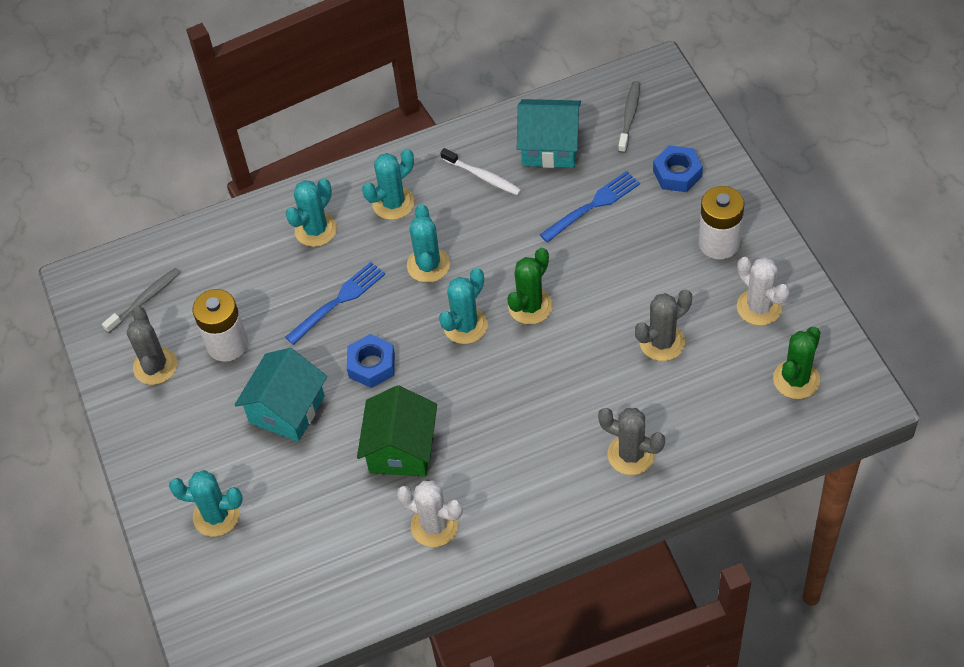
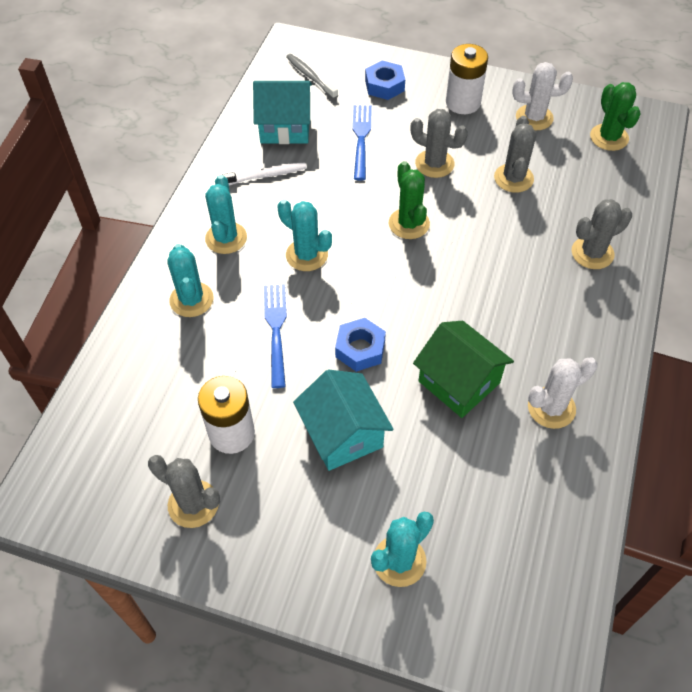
camera: 55 degrees left, 0 degrees up
(144, 300) = (115, 465): grey toothbrush -> none
(465, 326) = (385, 270): turquoise cactus -> none
(550, 147) = (285, 127): turquoise house -> turquoise house turned 45 degrees clockwise
(618, 276) = (434, 164): none -> grey cactus

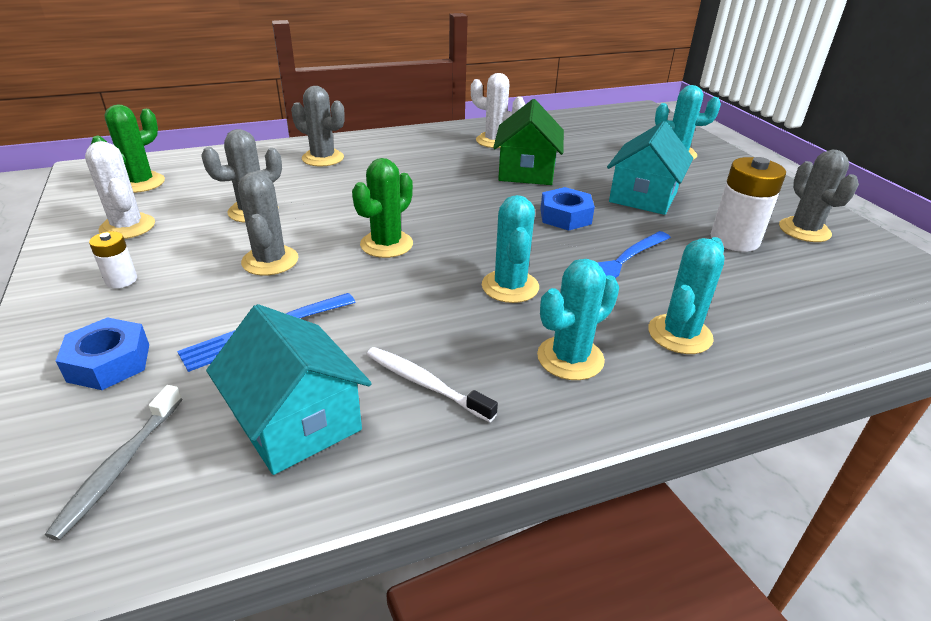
camera: 130 degrees left, 20 degrees down
(463, 103) = (121, 280): white battery -> white battery, size x0.53

